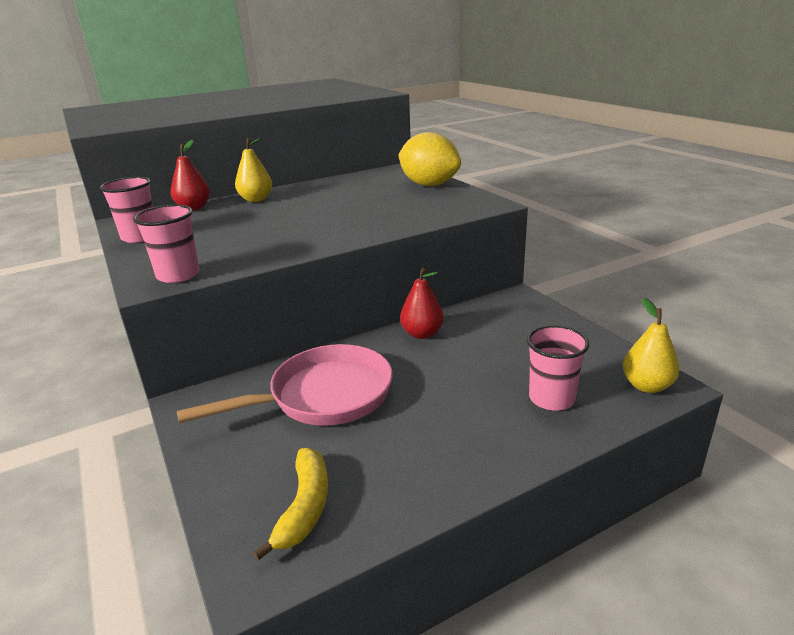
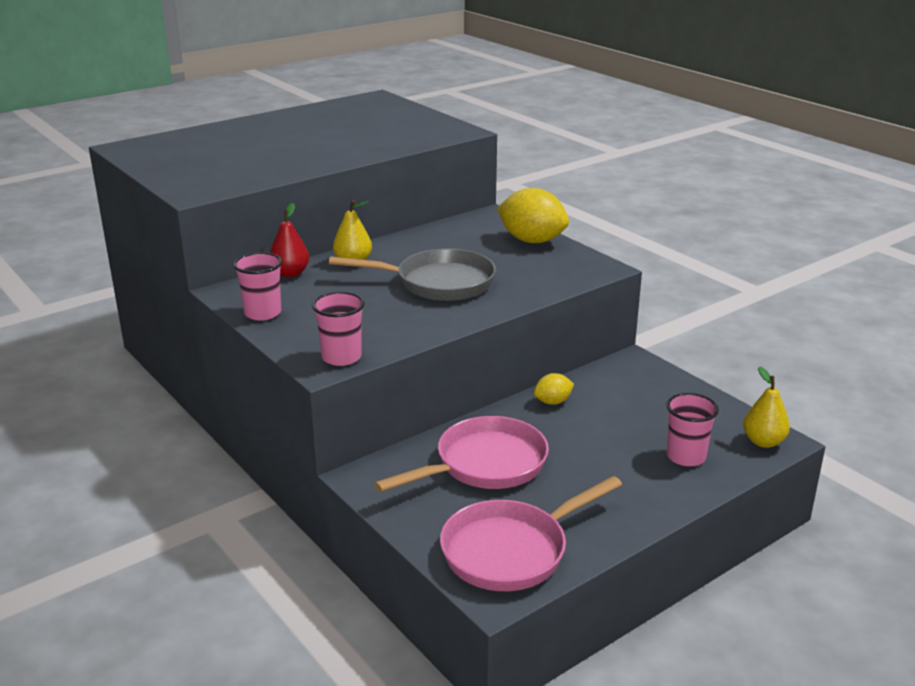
camera: 10 degrees left, 0 degrees up
(304, 507) = (511, 550): yellow banana -> pink pan
(321, 215) = (438, 283): none -> grey pan
(422, 334) = (553, 402): red pear -> yellow lemon

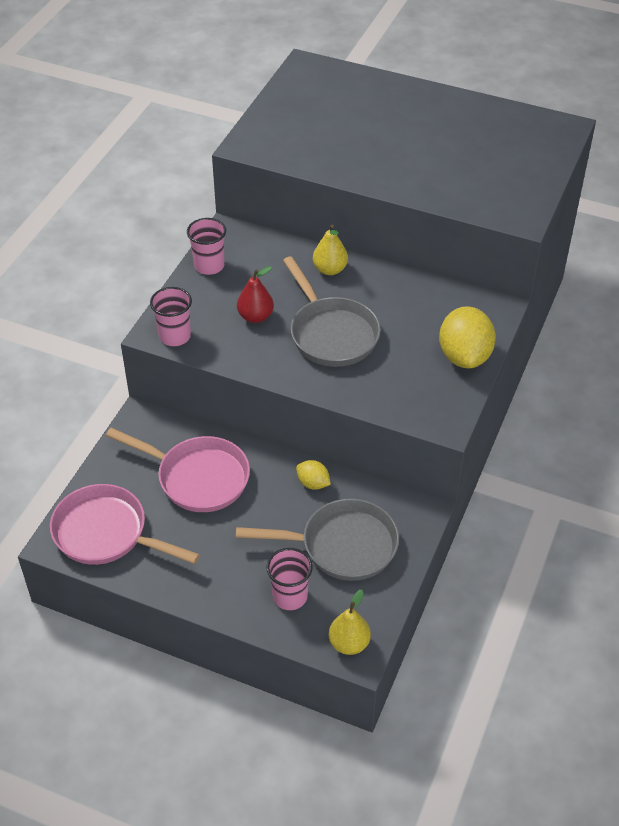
camera: 60 degrees right, 20 degrees up
(290, 273) = (282, 247): red pear -> red pear (255, 316)
(643, 410) = (342, 546): none -> grey pan

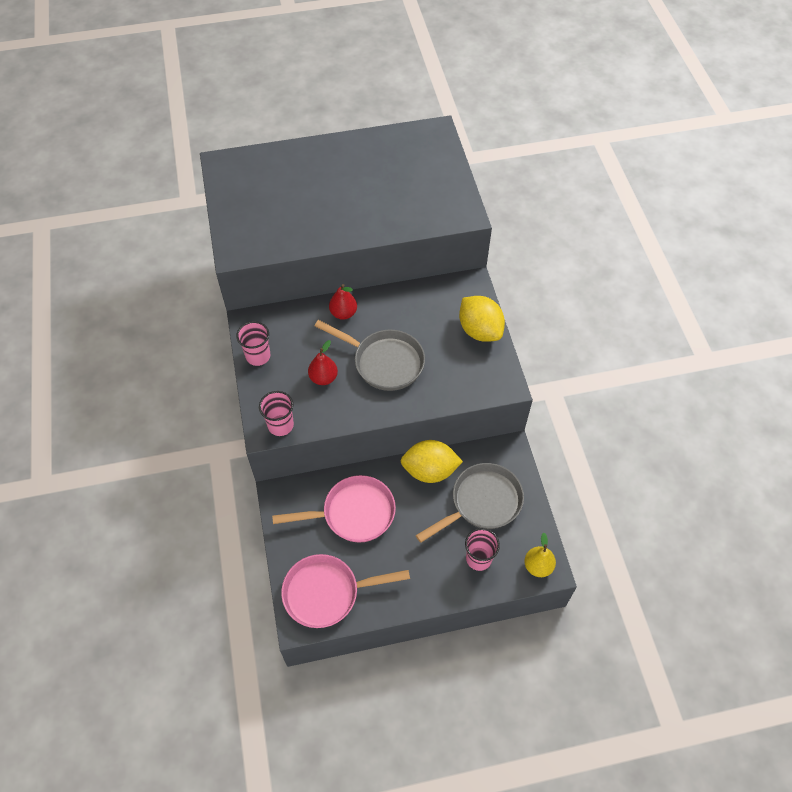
camera: 35 degrees left, 10 degrees up
(313, 483) = (430, 470): yellow lemon -> yellow lemon, size x1.97
(330, 269) = (343, 313): yellow pear -> red pear

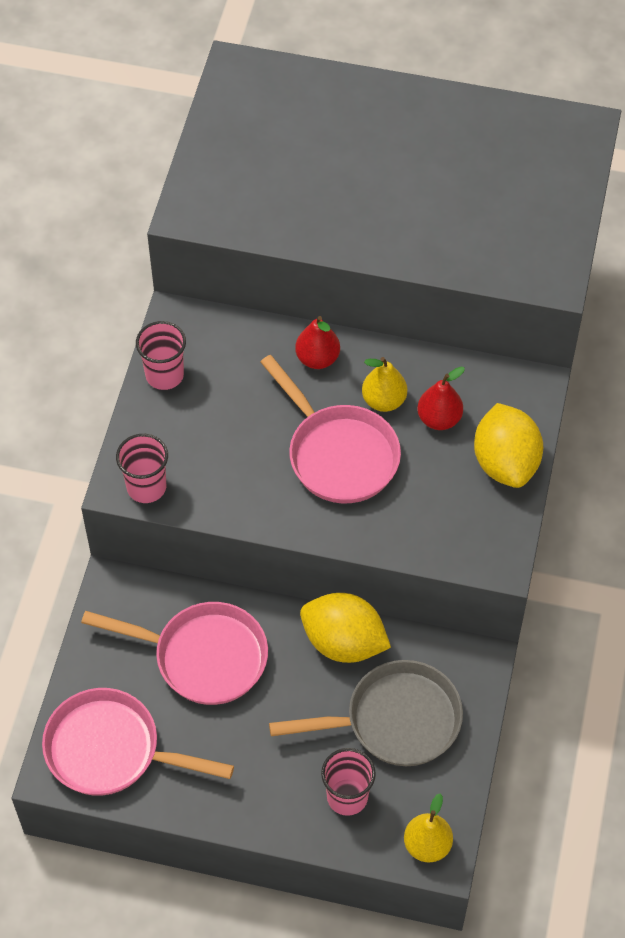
camera: 25 degrees right, 0 degrees up
(323, 378) = (240, 443): red pear -> red pear (439, 419)
(384, 362) = (338, 454): grey pan -> pink pan
(393, 322) = (383, 400): none -> yellow pear

